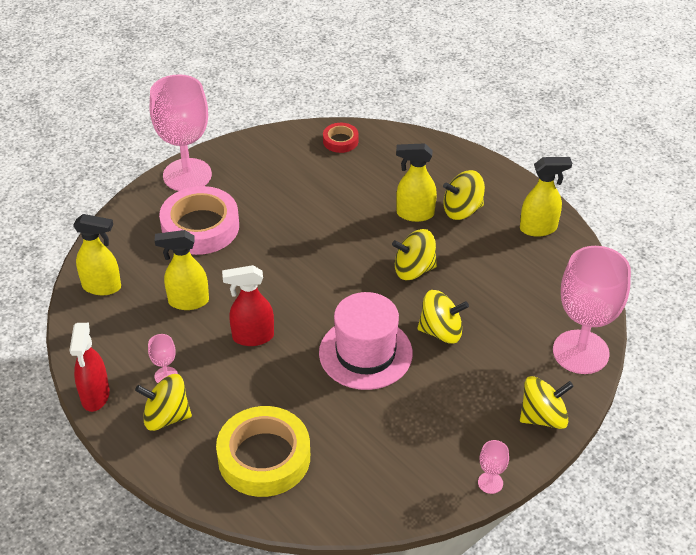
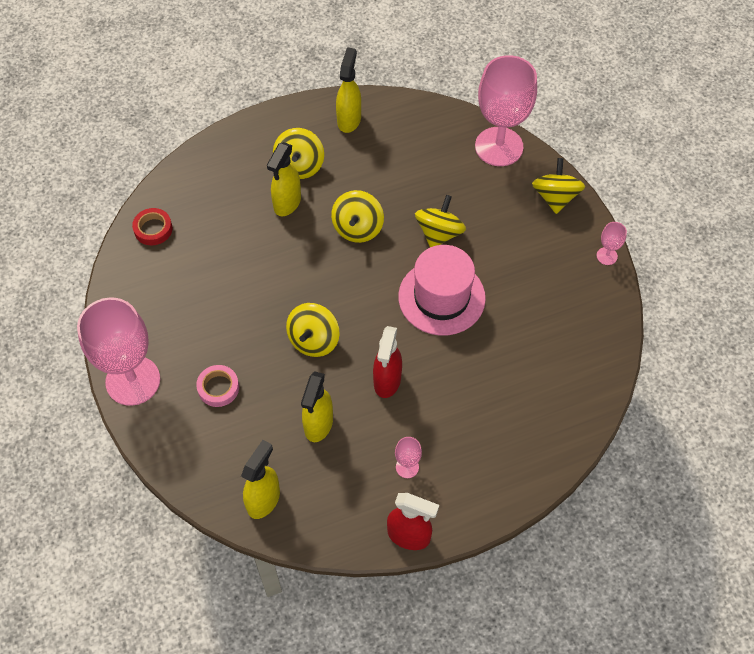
camera: 70 degrees left, 15 degrees up
(166, 417) = (456, 478): yellow spinning top -> yellow spinning top (313, 340)
(200, 227) = (218, 388): pink tape -> pink tape, size x0.50
(264, 457) = (529, 410): yellow tape -> none

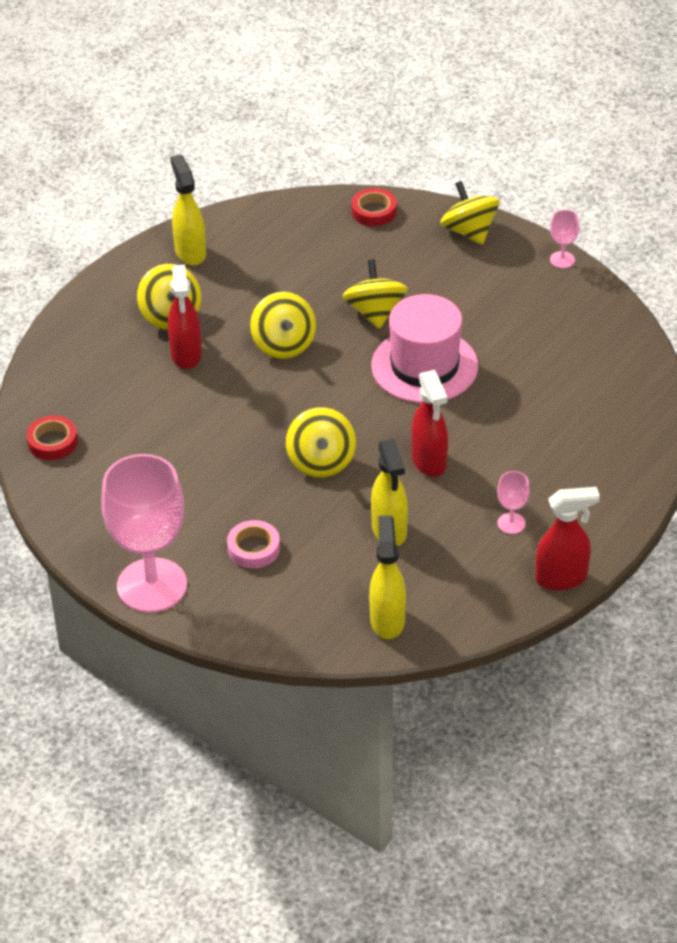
camera: 30 degrees left, 15 degrees down
(287, 203) = (186, 355): yellow spray bottle -> red spray bottle
(499, 146) = (374, 211): pink goblet -> red tape

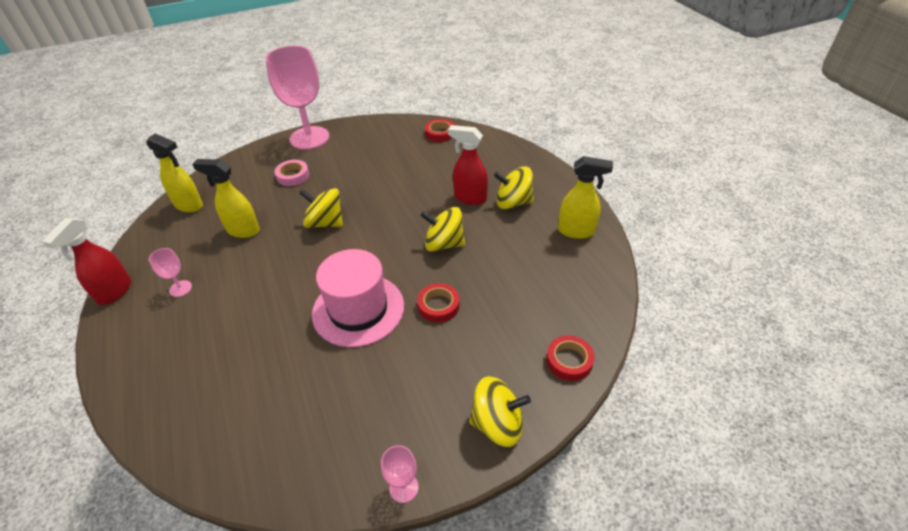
camera: 120 degrees right, 0 degrees up
(375, 312) = (438, 306): yellow spinning top -> red tape
(429, 461) = (272, 271): red spray bottle -> none

